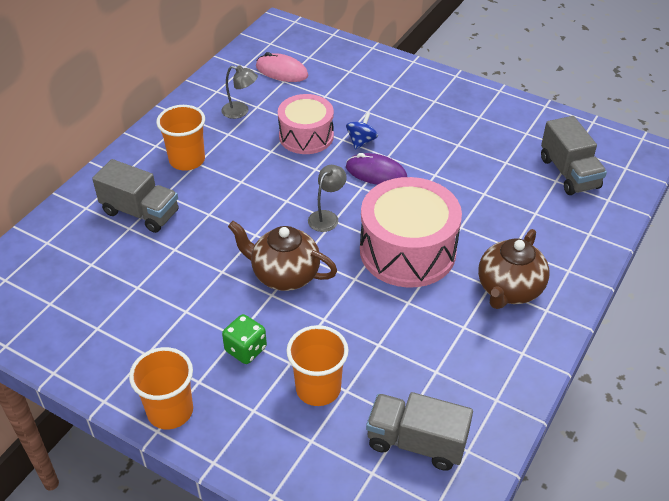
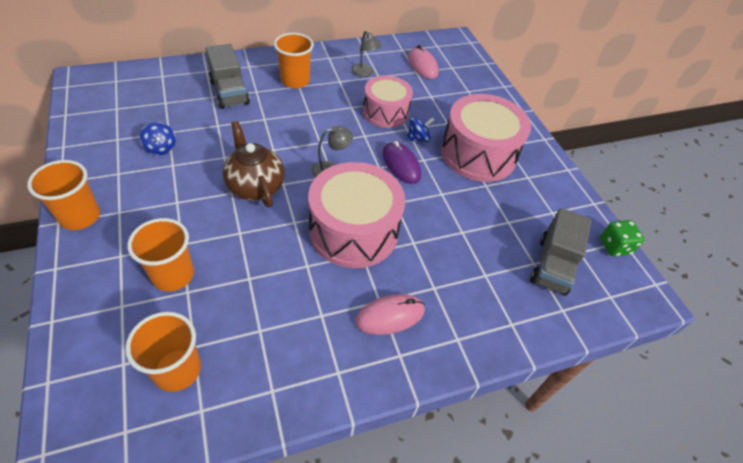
camera: 35 degrees right, 5 degrees up
(153, 305) = (161, 148): none -> blue spinning top
(246, 349) = (170, 214): green dice -> green dice (614, 246)
(416, 442) = (177, 370): grey truck -> orange cup
(422, 122) = (478, 154): none -> pink drum
(509, 290) = (390, 316): brown teapot -> pink mouse

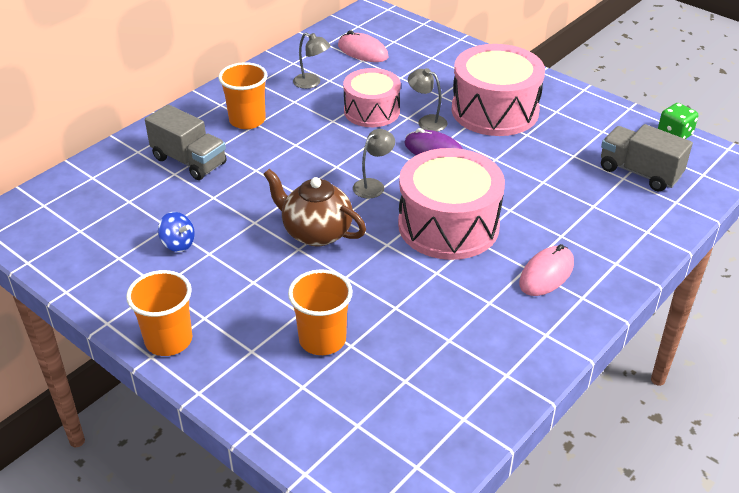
camera: 25 degrees left, 10 degrees down
(177, 370) = (411, 403): orange cup -> none
(418, 138) = (427, 121): blue spinning top -> grey lamp
(552, 265) = (639, 172): grey truck -> grey truck turned 135 degrees clockwise

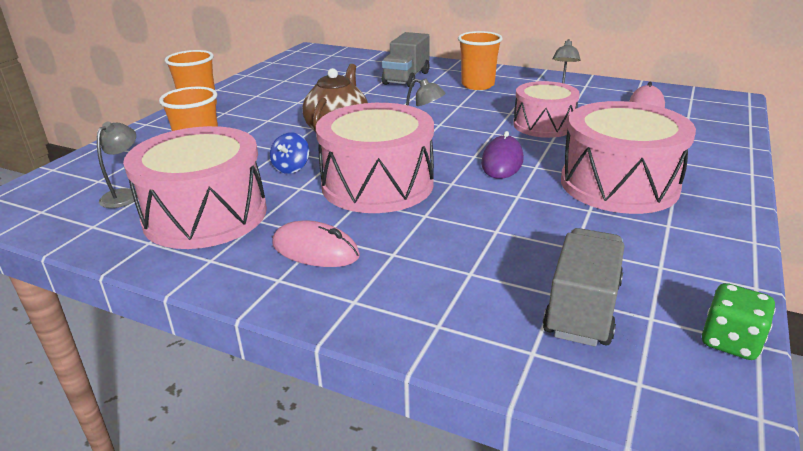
camera: 75 degrees right, 10 degrees down
(178, 244) = (304, 92): blue spinning top -> blue spinning top (291, 168)
(427, 121) = (553, 151): grey lamp -> grey lamp (125, 195)
(468, 336) = (205, 215): none -> pink drum

